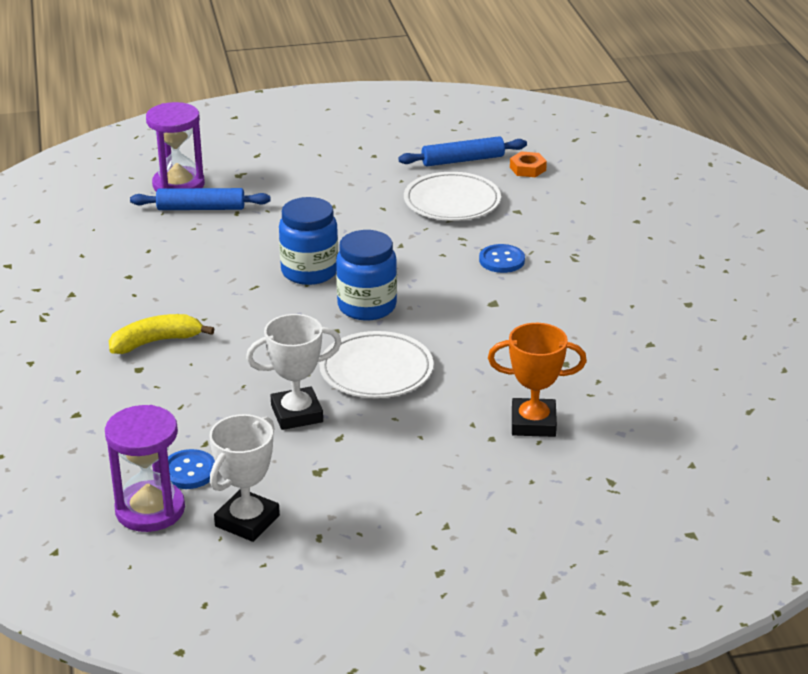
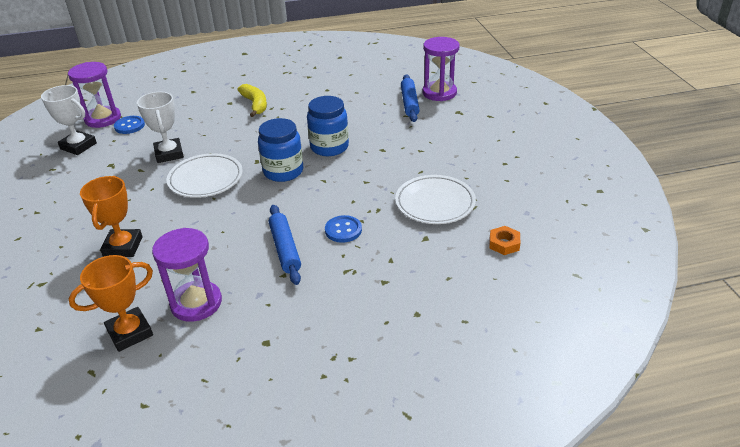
camera: 90 degrees right, 5 degrees up
(462, 160) = (509, 207): blue rolling pin -> blue rolling pin (285, 249)
(635, 352) = (196, 303): none -> purple hourglass
(688, 393) = (130, 333): none -> orange trophy

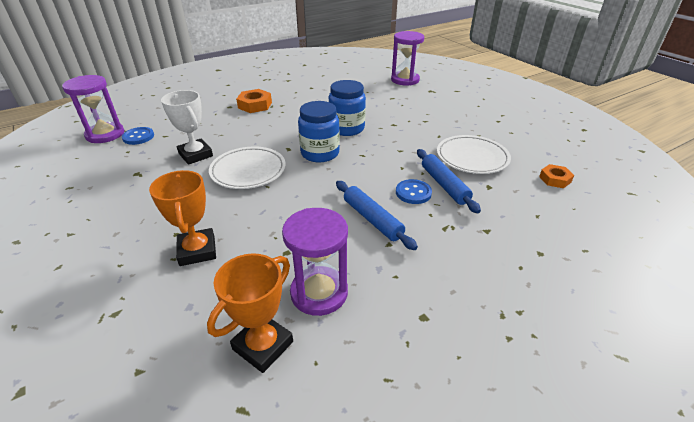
camera: 20 degrees left, 0 degrees up
(78, 146) = (90, 162): white trophy -> none
(255, 104) = (255, 105): yellow banana -> orange nut
(409, 103) = (387, 89): blue rolling pin -> blue rolling pin (444, 185)

